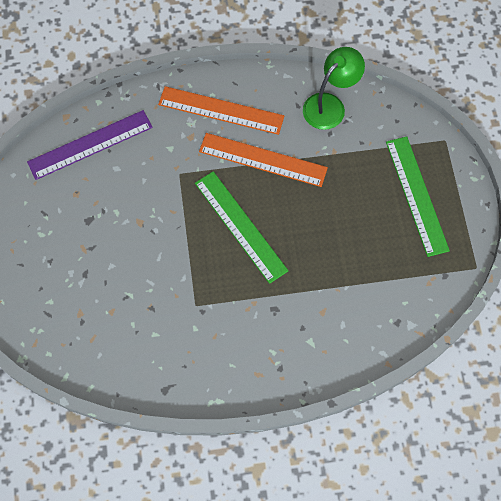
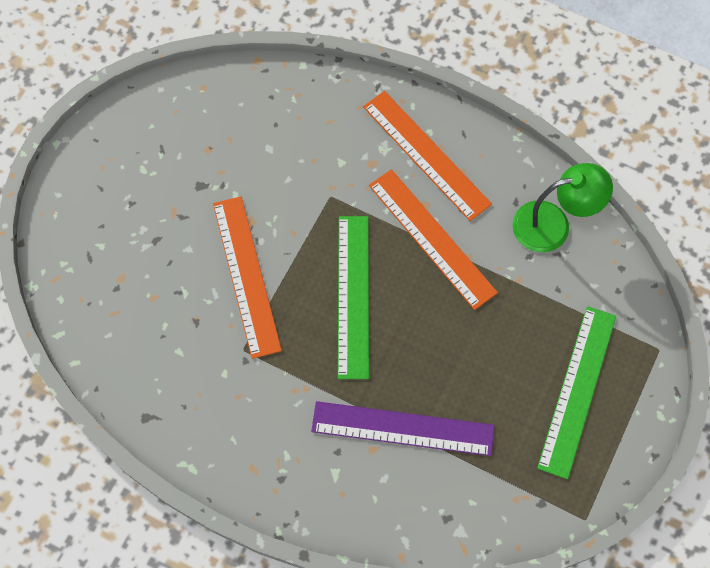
camera: 35 degrees right, 0 degrees up
(90, 145) = (260, 106): purple ruler -> purple ruler (402, 429)
(162, 258) = (246, 275): none -> orange ruler

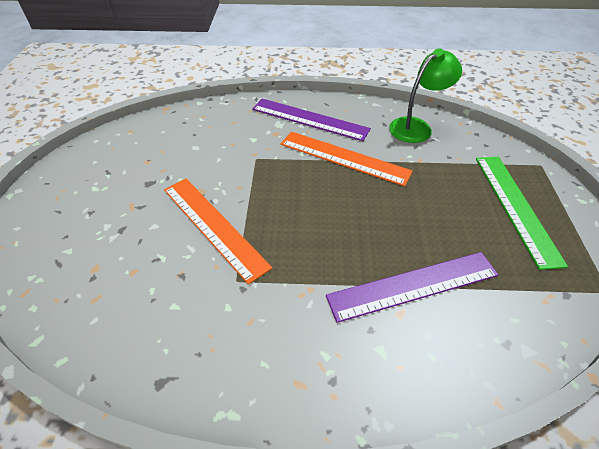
camera: 25 degrees left, 20 degrees down
(353, 295) = (309, 209): green ruler -> none
(426, 155) = (309, 119): orange ruler -> purple ruler

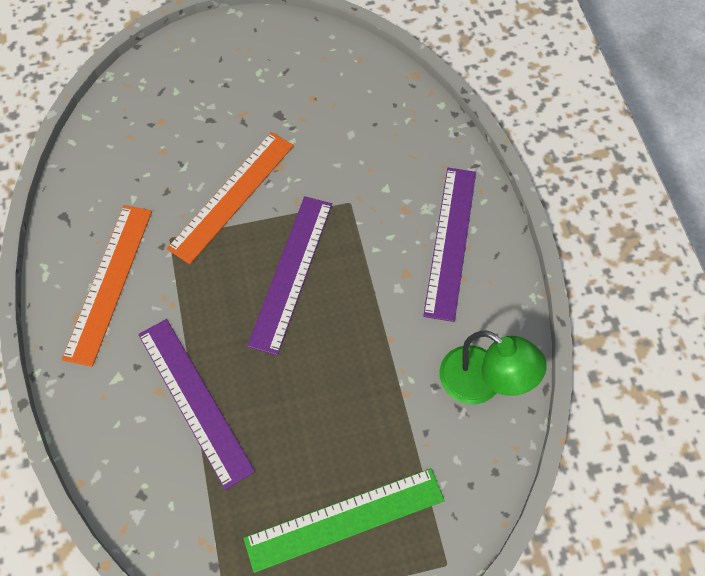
camera: 75 degrees right, 15 degrees up
(305, 200) = (291, 272): none -> purple ruler
(344, 158) = (381, 299): orange ruler -> orange ruler (109, 282)

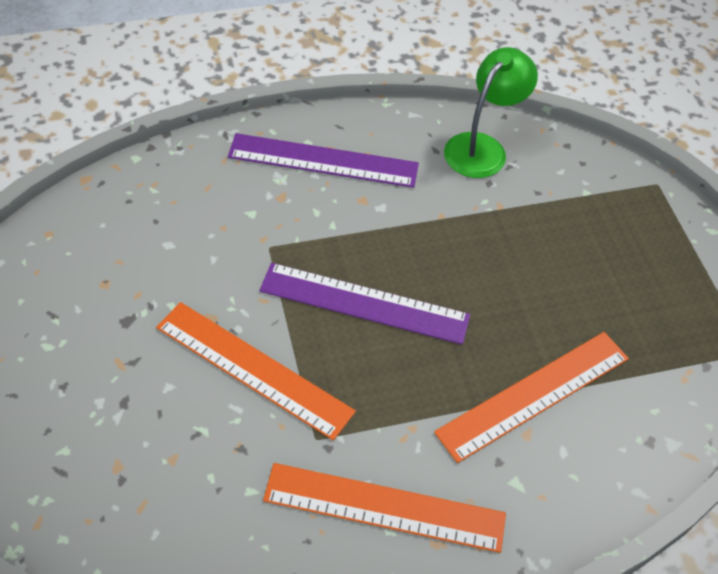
camera: 95 degrees left, 10 degrees down
(194, 401) = (534, 395): purple ruler -> orange ruler
(344, 519) = (634, 257): green ruler -> none

